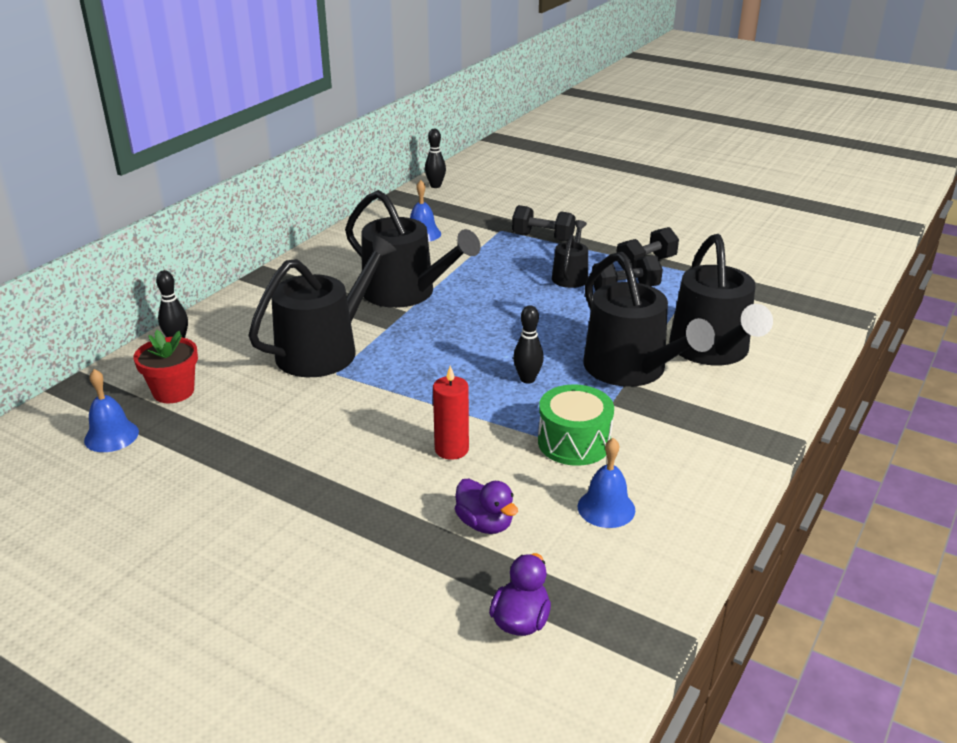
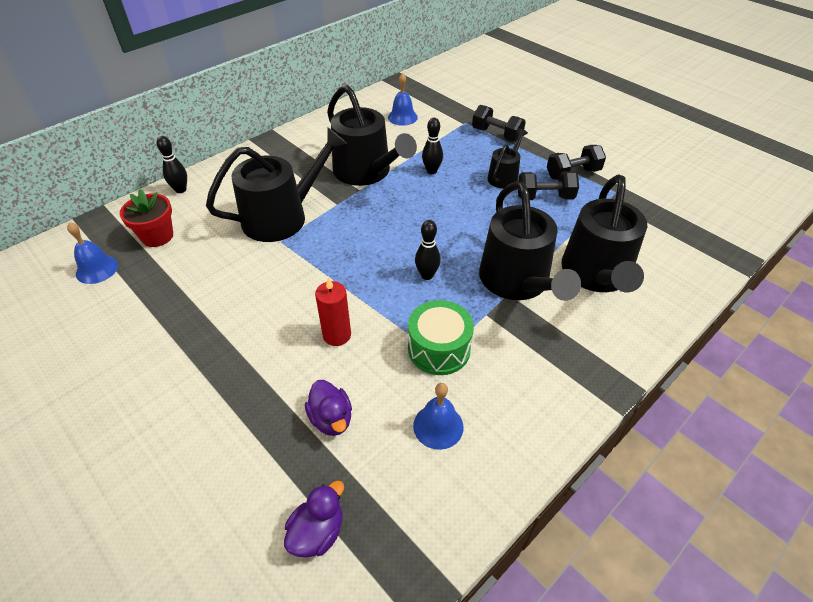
camera: 15 degrees right, 15 degrees up
(435, 186) = (431, 73): black bowling pin -> black bowling pin (432, 171)

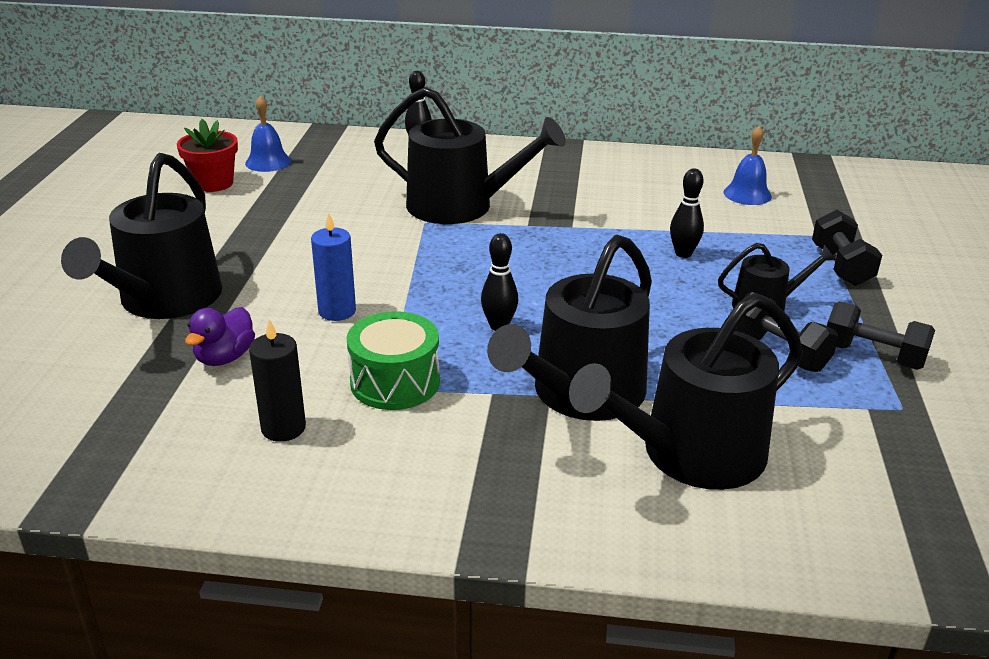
camera: 50 degrees right, 15 degrees down
(157, 236) = (343, 165): red flower pot -> red flower pot (213, 183)
(317, 532) = (86, 410): purple duck -> none
(337, 335) = (337, 311): red candle -> blue candle
(366, 172) = (608, 217): black watering can -> black watering can (164, 300)
(438, 426) = (283, 428): blue bell -> black candle

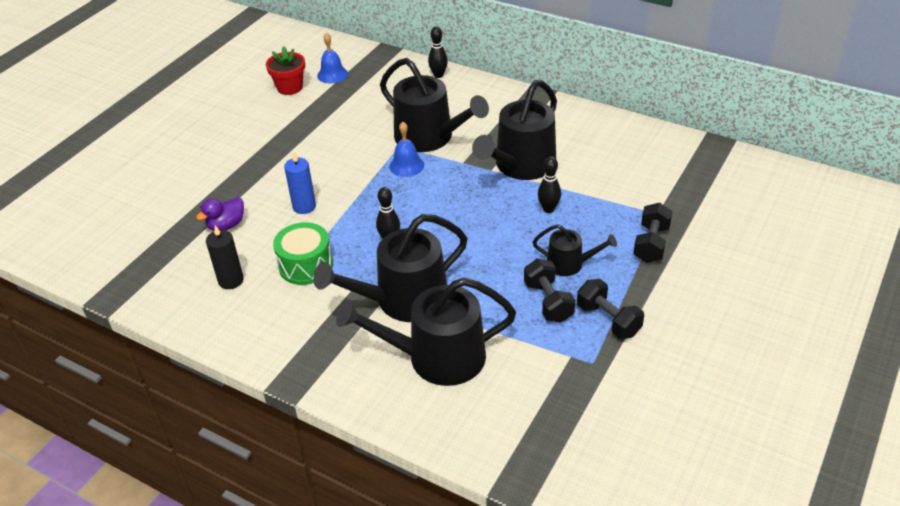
camera: 25 degrees right, 10 degrees up
(164, 300) = (216, 176): black watering can -> black watering can (521, 165)
(747, 194) = (637, 166): blue bell -> blue bell (406, 165)

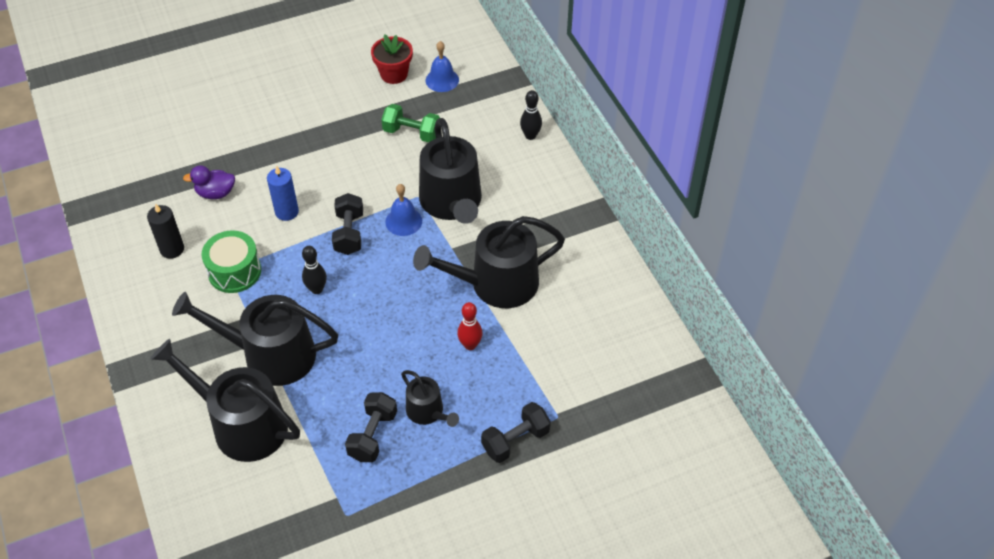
camera: 35 degrees right, 10 degrees up
(347, 114) = (411, 133): none -> green dumbbell
(548, 209) = (470, 345): black bowling pin -> red bowling pin
(608, 320) = (400, 486): black dumbbell -> black dumbbell (349, 233)

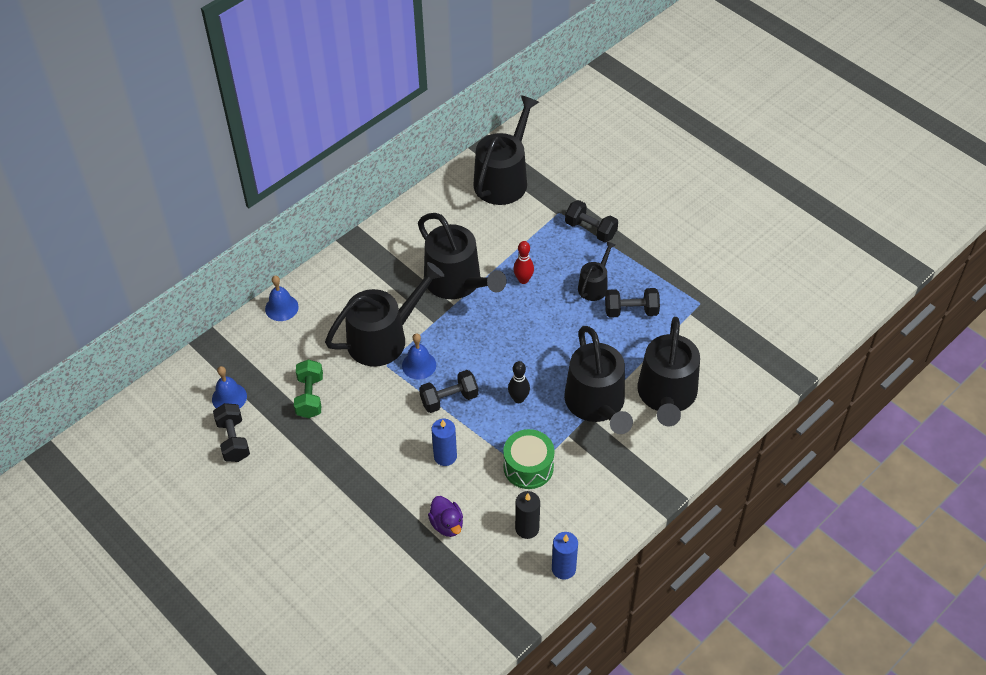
camera: 110 degrees left, 0 degrees up
(114, 263) = (563, 568): none -> blue candle
(394, 74) = (233, 440): red flower pot -> black dumbbell
(530, 136) = (281, 307): black bowling pin -> blue bell
(636, 377) = (504, 179): none -> black watering can

